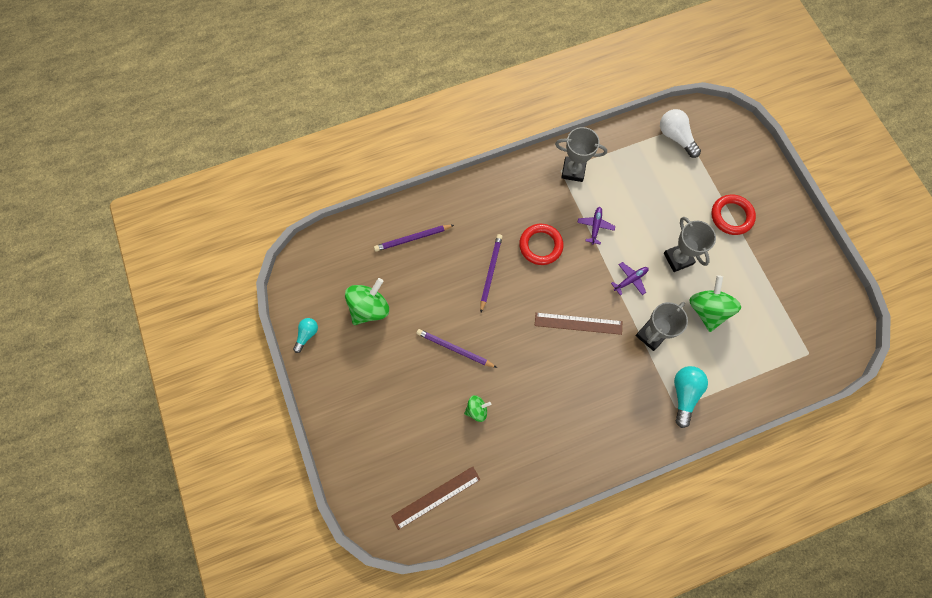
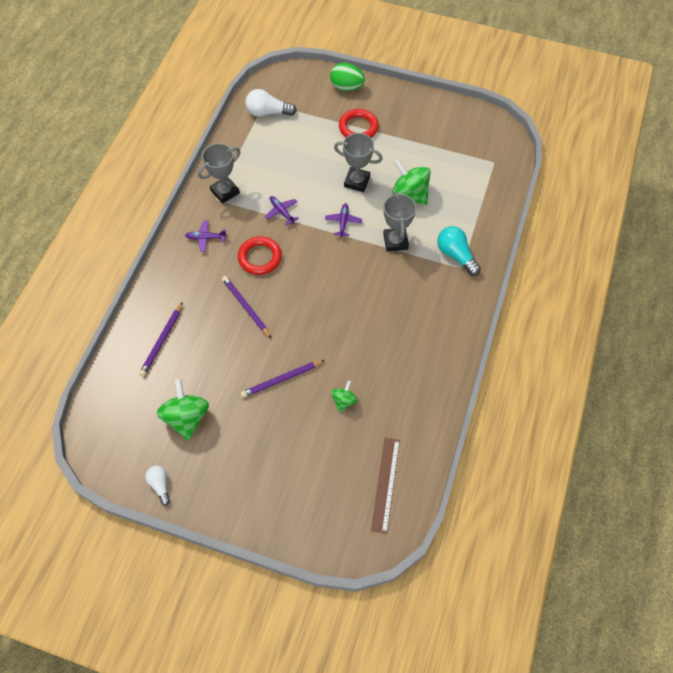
camera: 50 degrees left, 10 degrees down
(307, 335) = (160, 485): turquoise light bulb -> white light bulb
(521, 193) = (206, 238): none -> purple plane
(578, 323) = (343, 280): brown ruler -> none
(762, 174) = (346, 87): none -> green egg

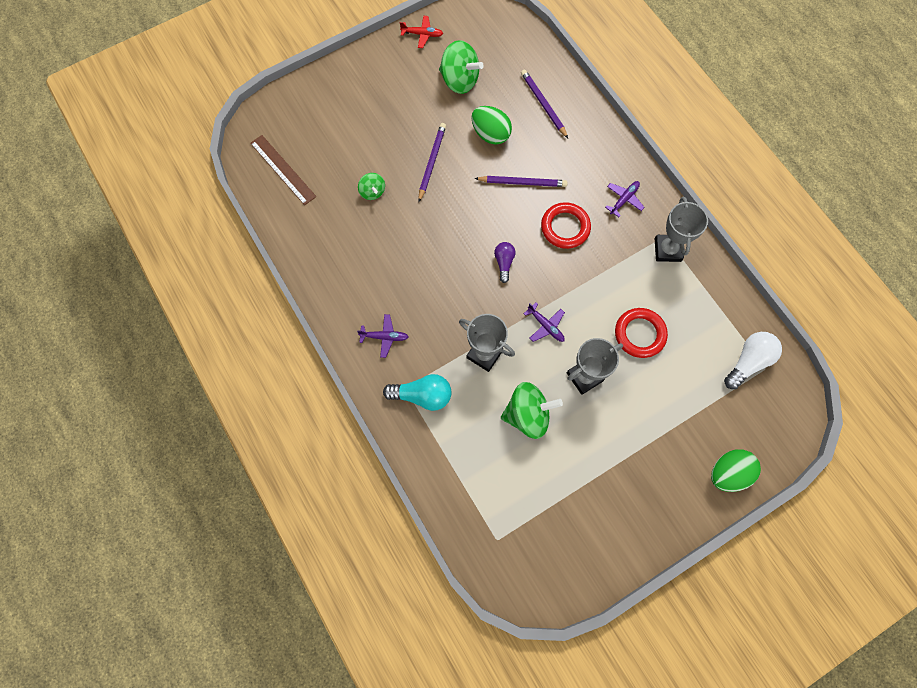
camera: 130 degrees right, 10 degrees up
(160, 485) = (422, 34): white light bulb -> red plane
(221, 357) = (490, 134): none -> green egg
(282, 212) = (602, 281): purple plane -> purple plane (384, 337)
(321, 275) = (504, 263): none -> purple light bulb
(358, 127) = (657, 437): red ring -> red ring (639, 334)

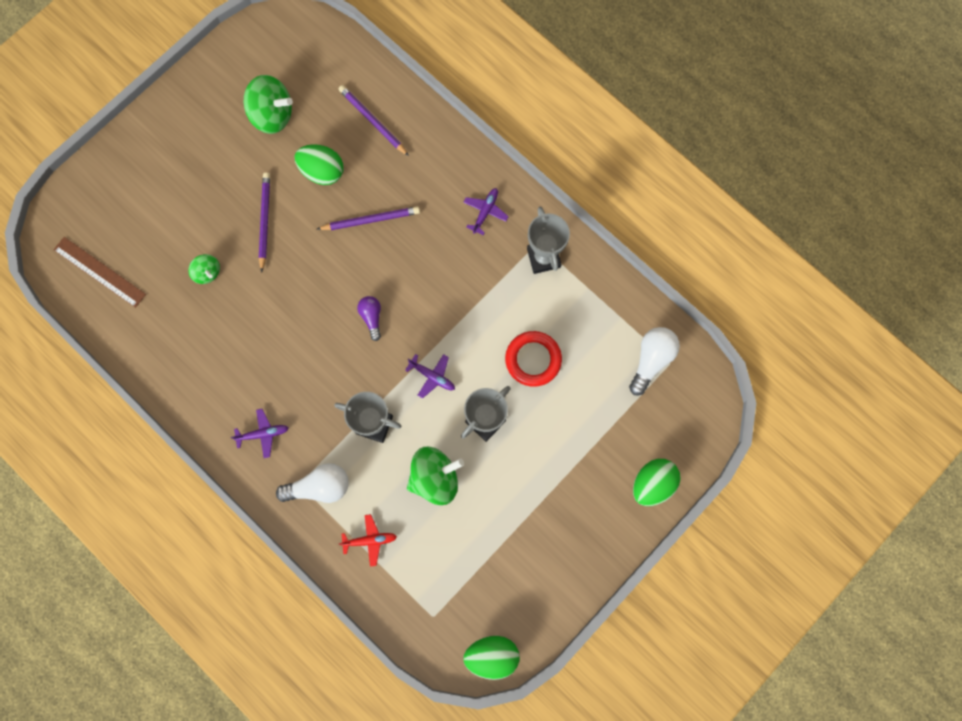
camera: 15 degrees left, 5 degrees up
(422, 34) = (215, 68): red plane -> red plane (369, 540)
(422, 395) = (319, 487): turquoise light bulb -> white light bulb
(543, 591) = (491, 655): none -> green egg
(565, 227) = (428, 260): red ring -> none

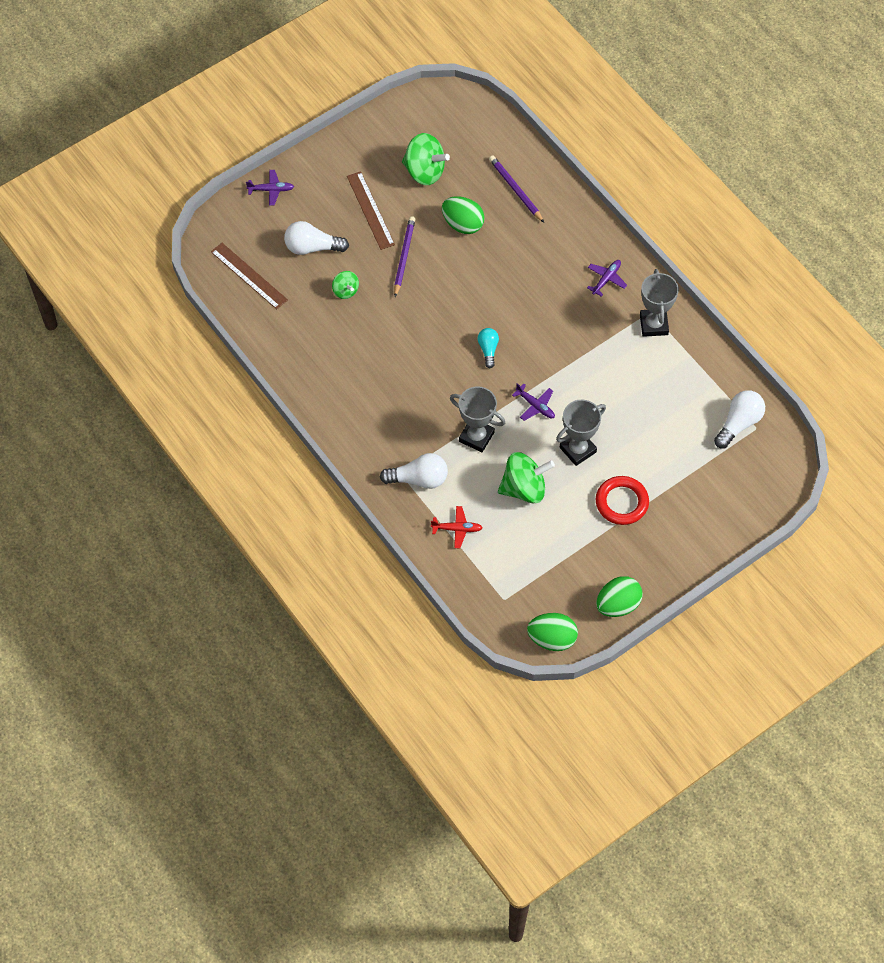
camera: 10 degrees right, 15 degrees down
(164, 226) = (312, 247): none -> white light bulb
(220, 171) = (370, 210): none -> brown ruler
(262, 434) = (374, 428): purple plane -> purple plane (271, 190)
(370, 220) = (500, 270): purple pencil -> none
(371, 317) = (488, 349): purple light bulb -> turquoise light bulb
(533, 359) = (630, 406): red ring -> red ring (621, 502)
(652, 484) = (722, 524): green egg -> green egg (618, 605)

